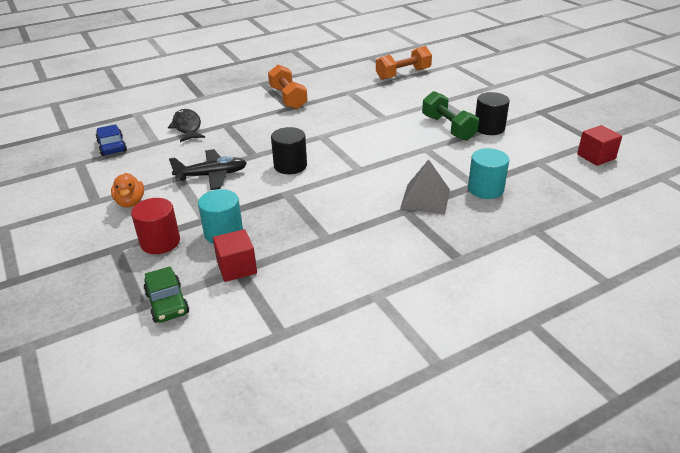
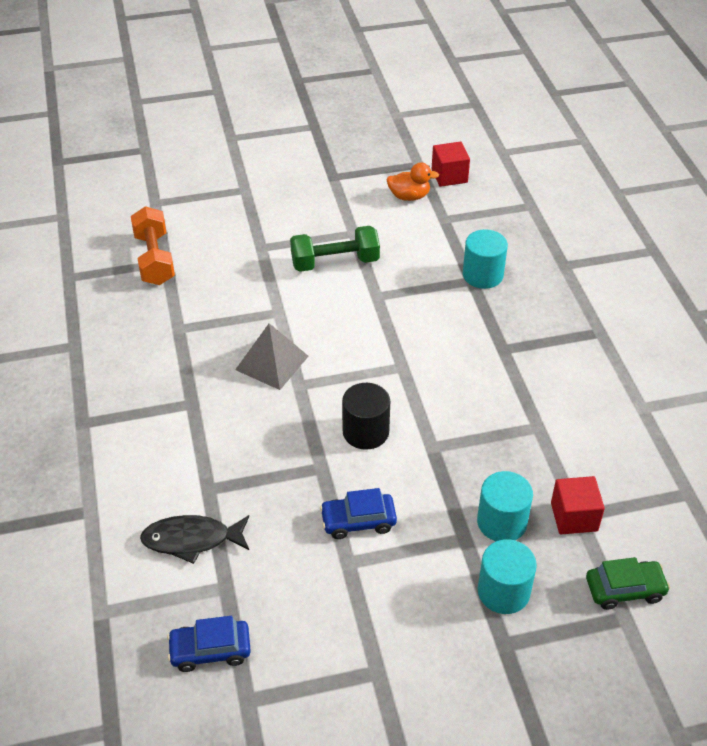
camera: 75 degrees left, 10 degrees up
(130, 202) = (396, 624): orange duck -> orange duck (409, 196)
(160, 242) = (503, 591): red cylinder -> turquoise cylinder
(212, 175) = (358, 521): black plane -> blue car
(288, 98) = (159, 400): orange dumbbell -> none
(425, 199) = (486, 326): grey pyramid -> grey pyramid (272, 362)
(489, 128) = (352, 229): black cylinder -> none

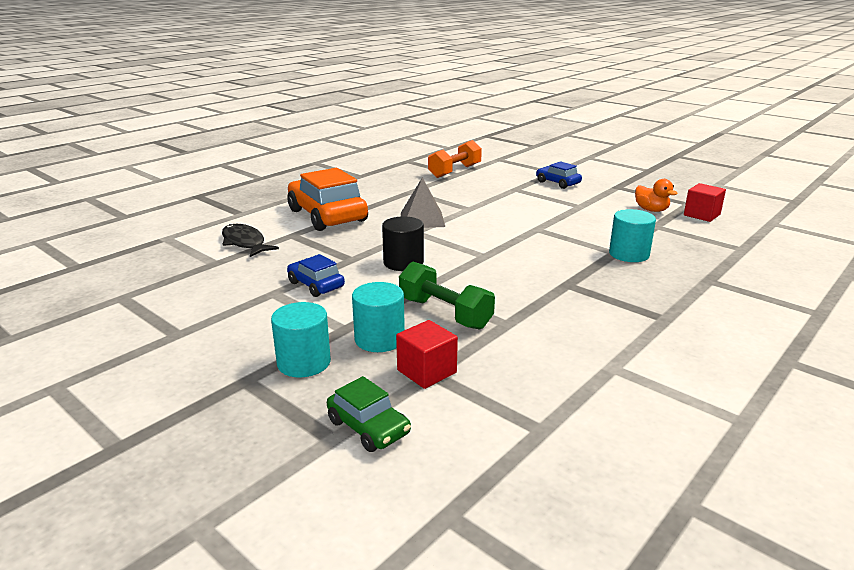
camera: 55 degrees right, 20 degrees down
(180, 434) = (327, 215): none -> orange car
(210, 650) = (157, 274): blue car -> blue car (557, 183)
(335, 262) = (542, 209): green dumbbell -> green dumbbell (445, 313)

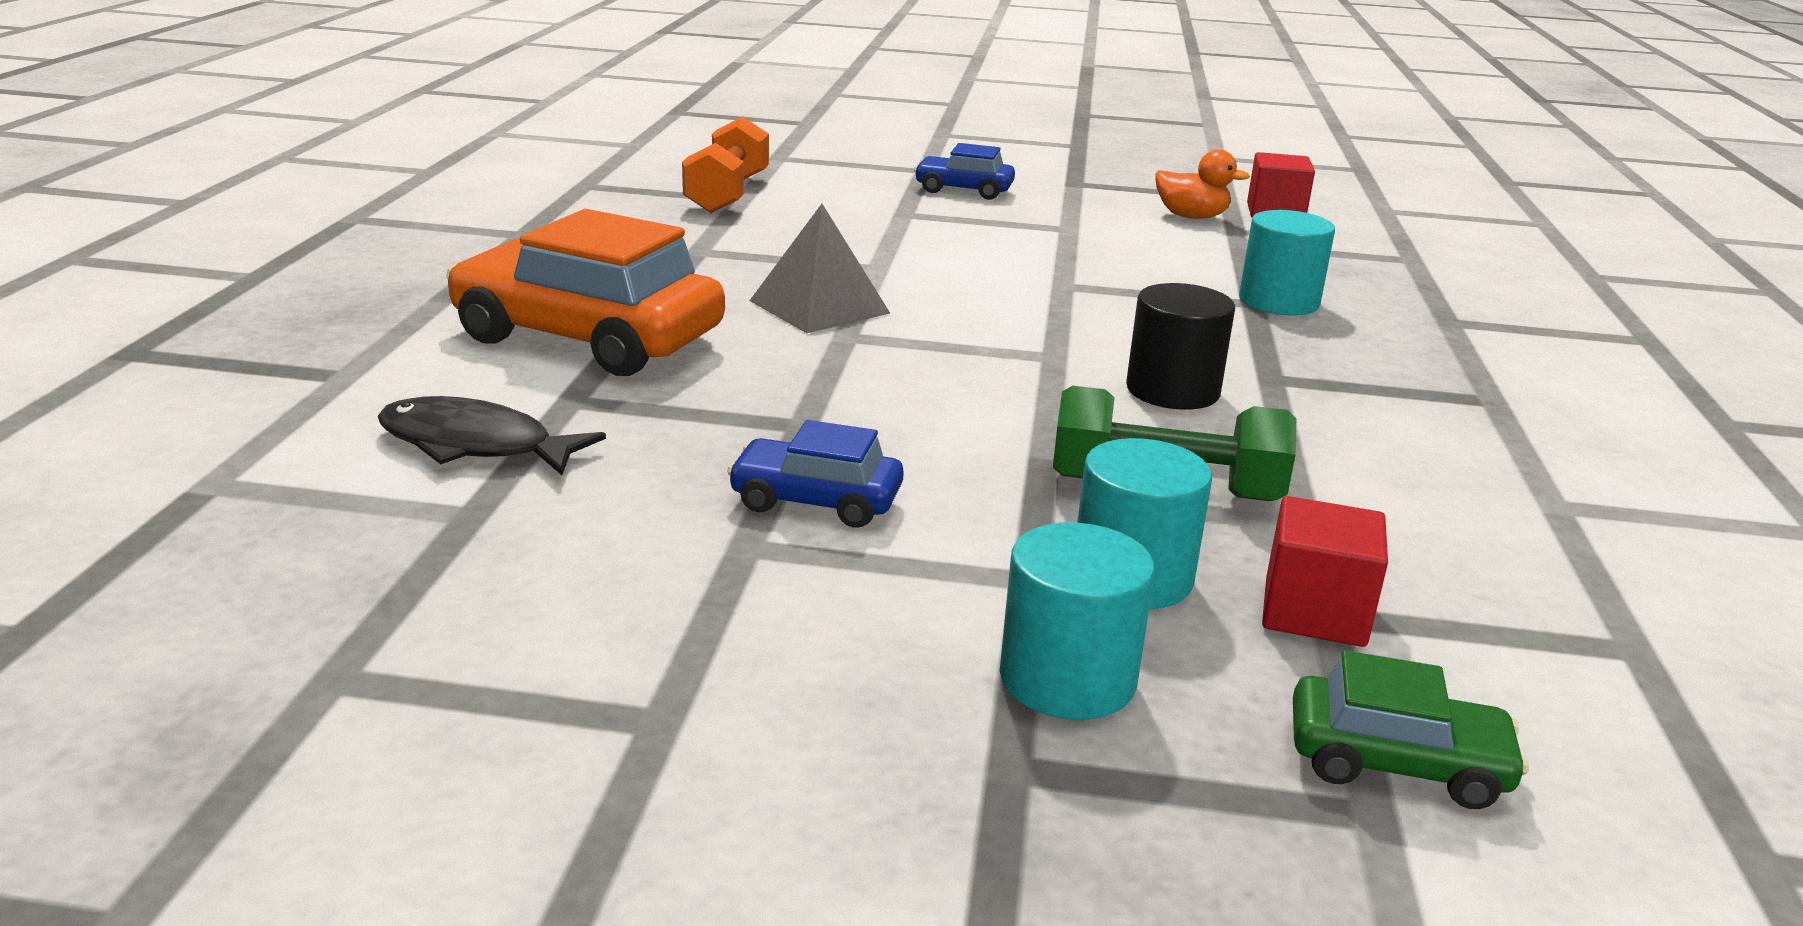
camera: 35 degrees left, 0 degrees up
(403, 262) = (925, 406): black cylinder -> black cylinder (1172, 391)

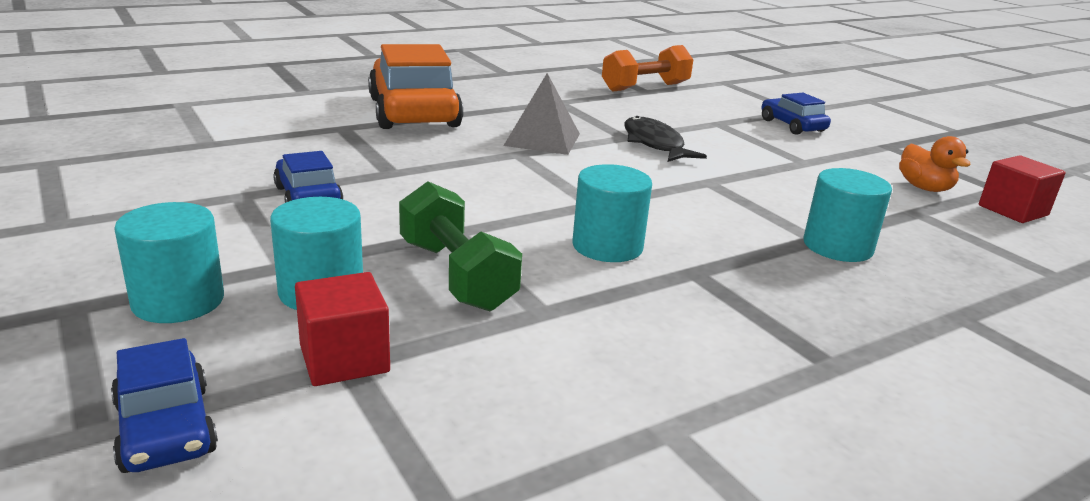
camera: 50 degrees right, 0 degrees up
(475, 445) = (271, 126): black fish -> black fish (654, 144)
(1172, 391) = (607, 246): black cylinder -> turquoise cylinder
(1396, 762) = (165, 428): green car -> blue car

